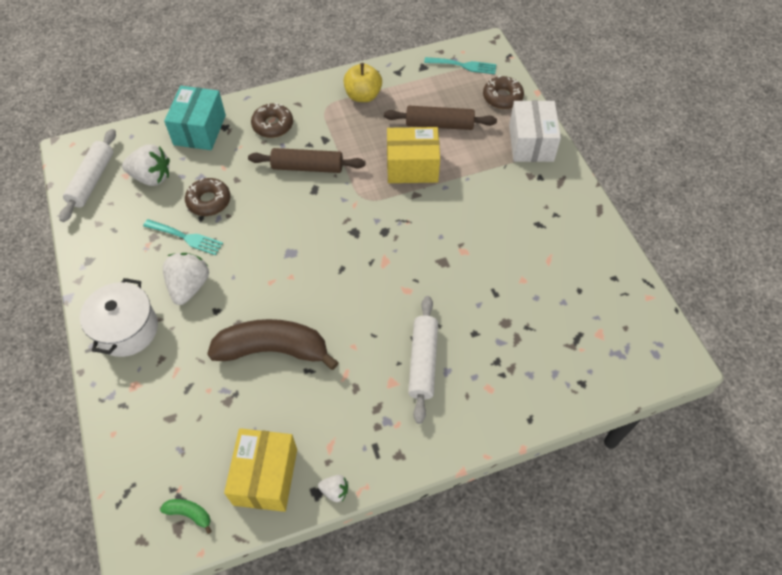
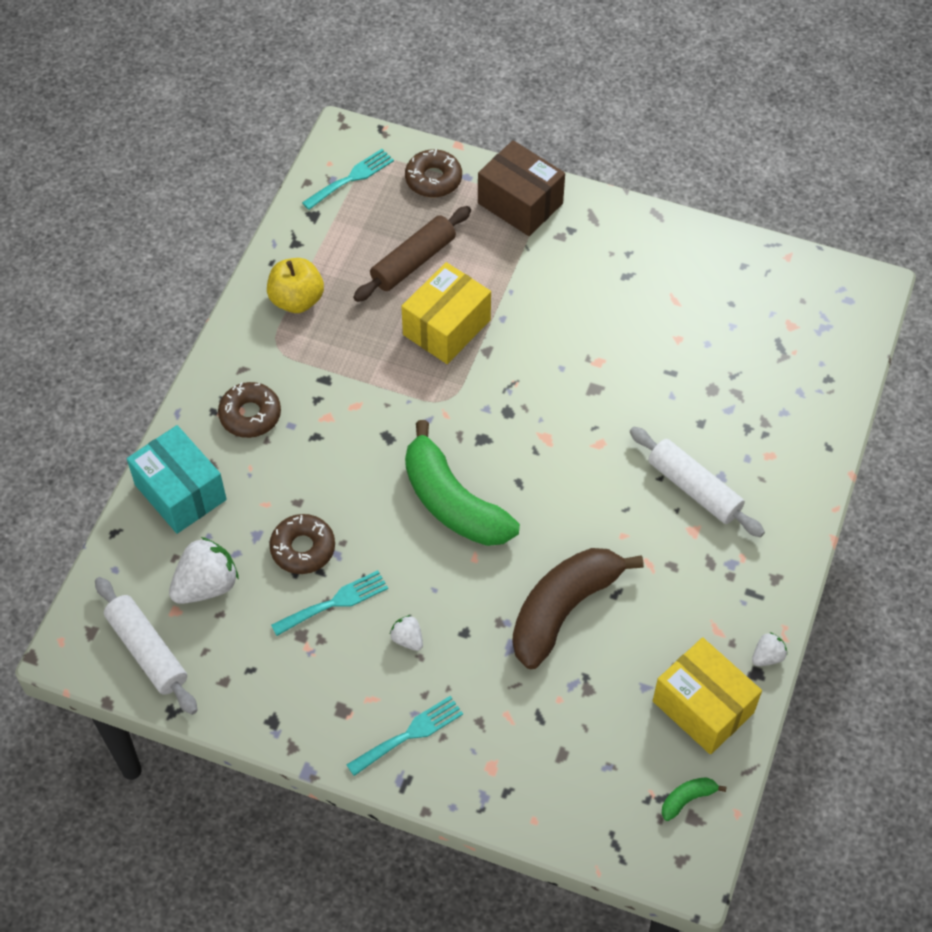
camera: 50 degrees left, 0 degrees up
(127, 329) = (410, 734): white pot -> turquoise fork
(189, 286) = (407, 639): white strawberry -> white strawberry, size x0.51
(299, 247) = (453, 502): none -> green banana
(307, 167) = (349, 422): brown rolling pin -> none
(531, 143) = (520, 203): white box -> brown box

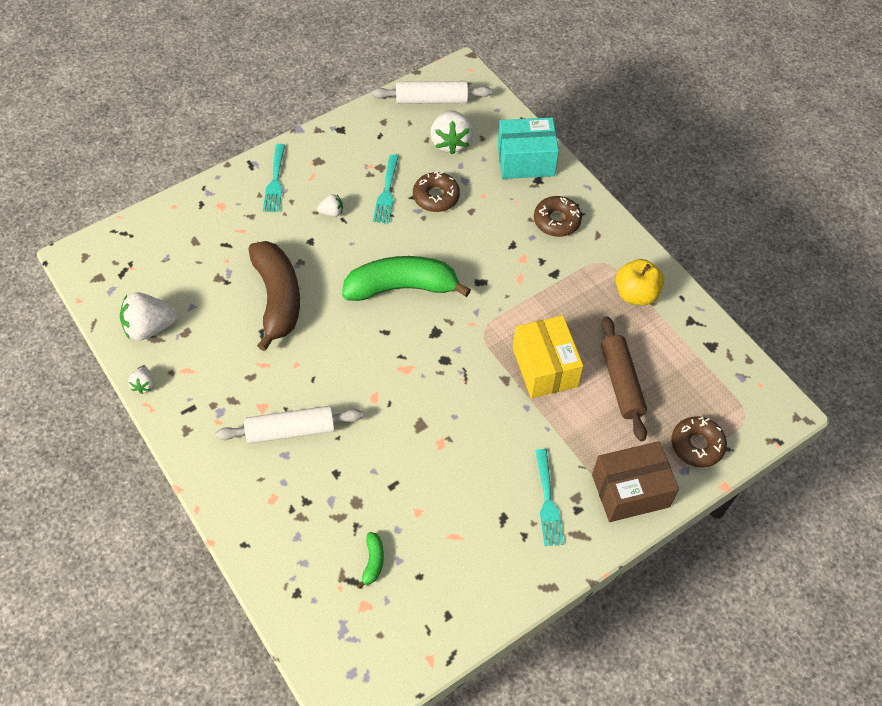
camera: 125 degrees right, 0 degrees up
(352, 178) = (734, 391): turquoise fork -> turquoise fork (548, 502)
(687, 799) = (110, 282): green banana -> green banana (373, 561)
(703, 707) = (150, 327): yellow box -> white strawberry

